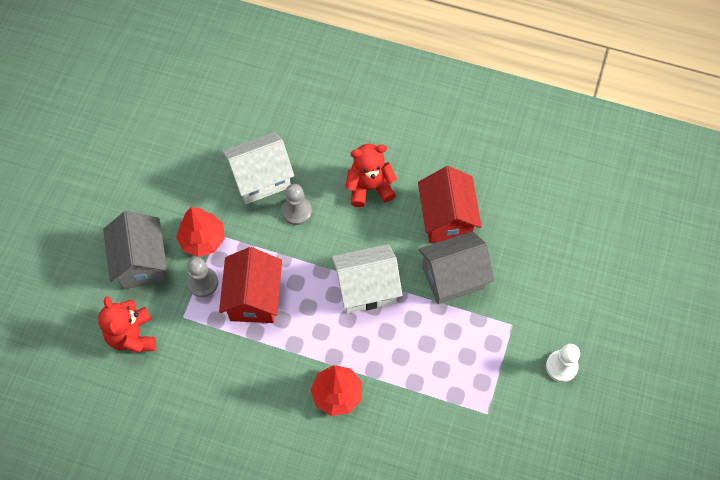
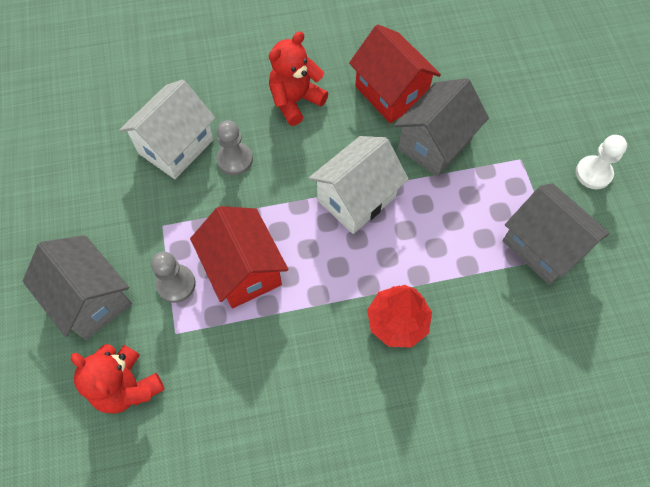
camera: 30 degrees left, 0 degrees up
(202, 239) = (148, 239): red tree -> none
(480, 400) = (543, 246): none -> grey house

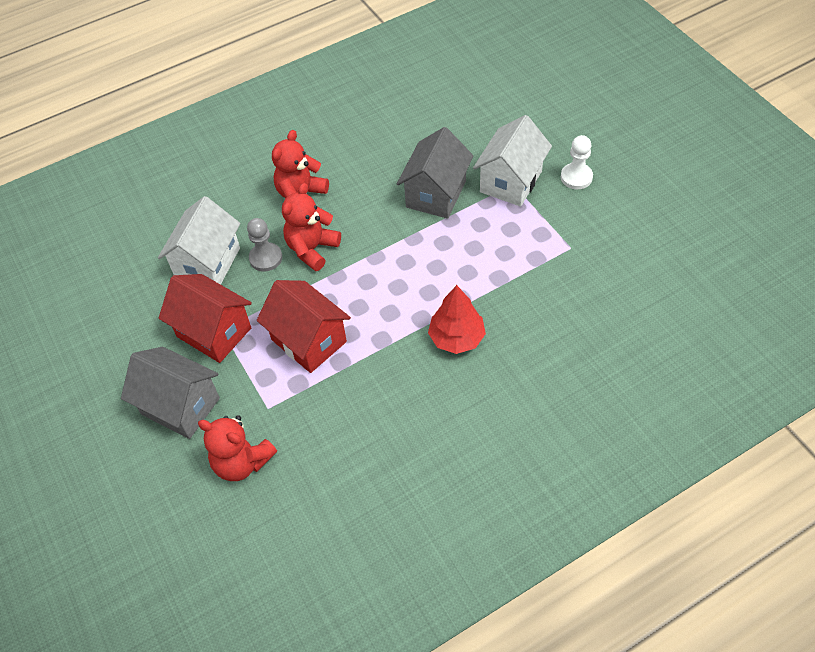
camera: 15 degrees left, 10 degrees down
(176, 284) = (253, 370): grey pawn -> none
(284, 165) = (312, 249): none -> red teddy bear
(356, 198) = (385, 256): white house -> white house (511, 181)
(391, 93) = (383, 166): red house -> red house (214, 332)
(543, 246) = (555, 244): grey house -> none

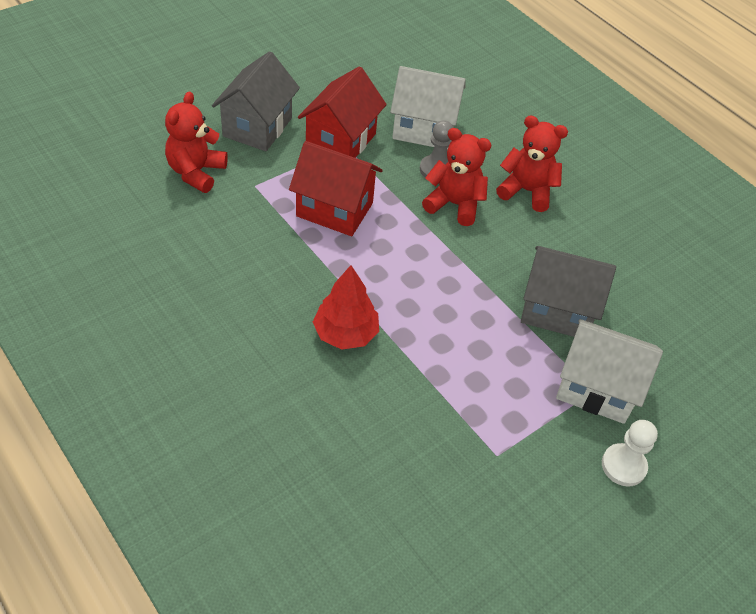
camera: 75 degrees right, 5 degrees down
(309, 341) = (334, 209): red house -> red house turned 75 degrees clockwise

